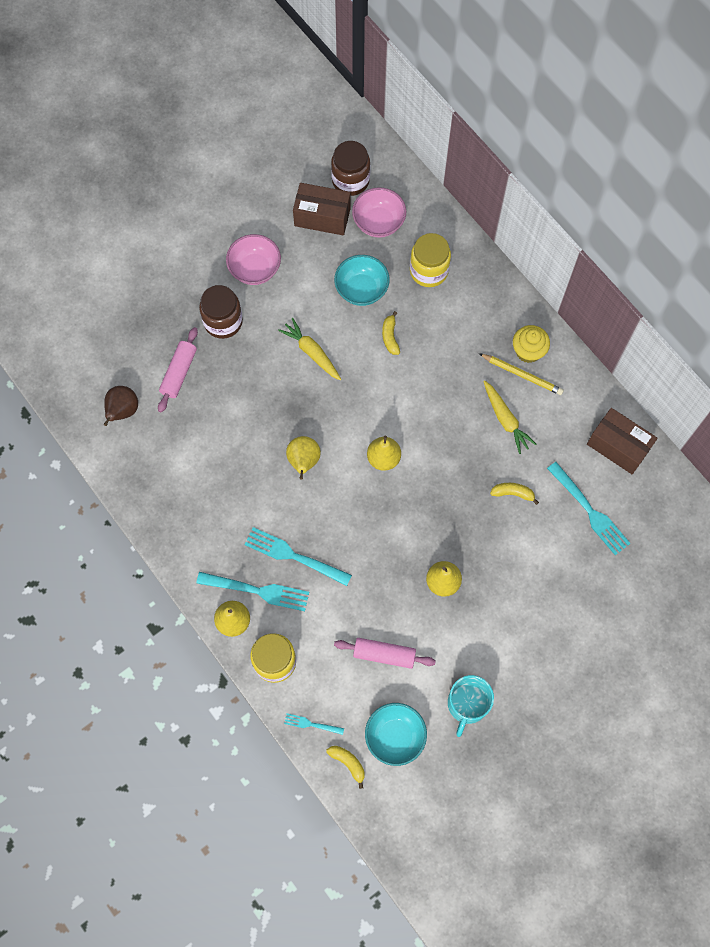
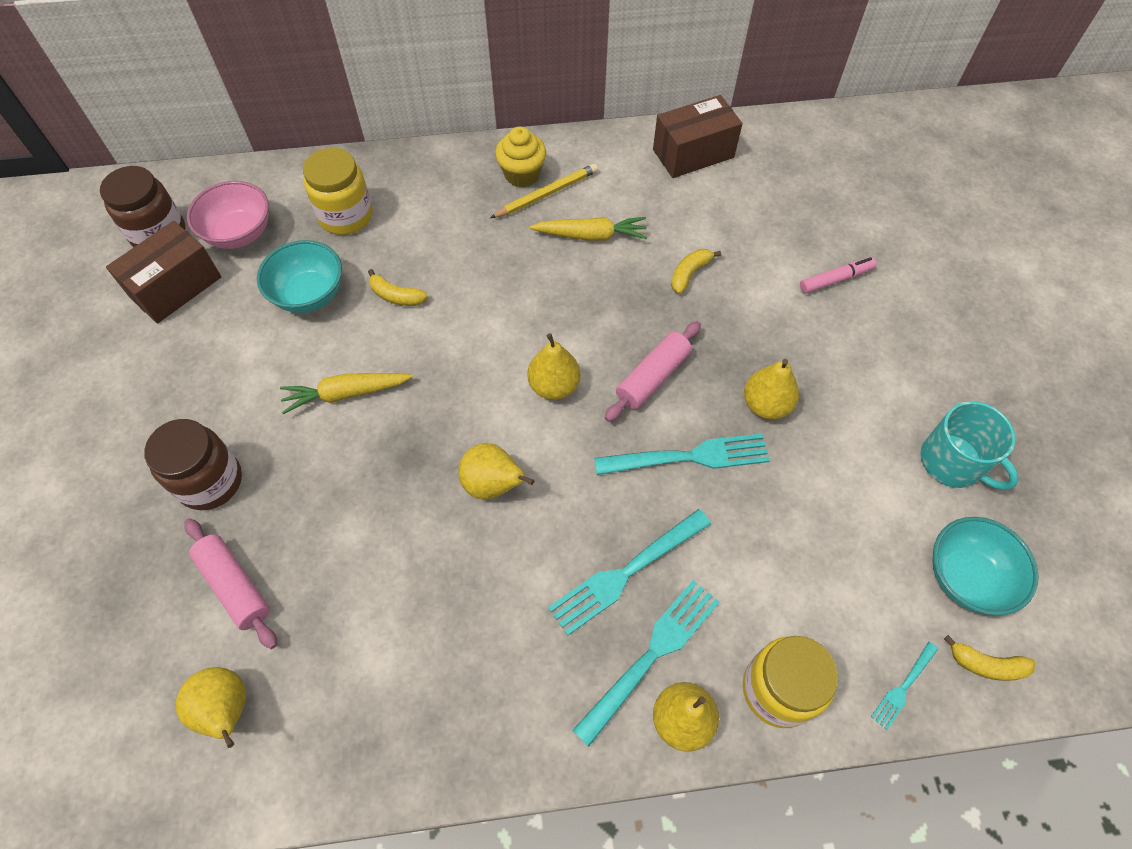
camera: 60 degrees left, 10 degrees down
(123, 411) = (227, 710): brown pear -> yellow pear
(255, 269) = (172, 400): pink bowl -> none
(348, 763) = (986, 664): yellow banana -> yellow banana turned 150 degrees counterclockwise
(384, 654) = (836, 528): pink rolling pin -> pink rolling pin (652, 377)
(565, 584) = (835, 279): none -> pink marker
(590, 511) = (756, 214): turquoise fork -> turquoise fork (689, 457)

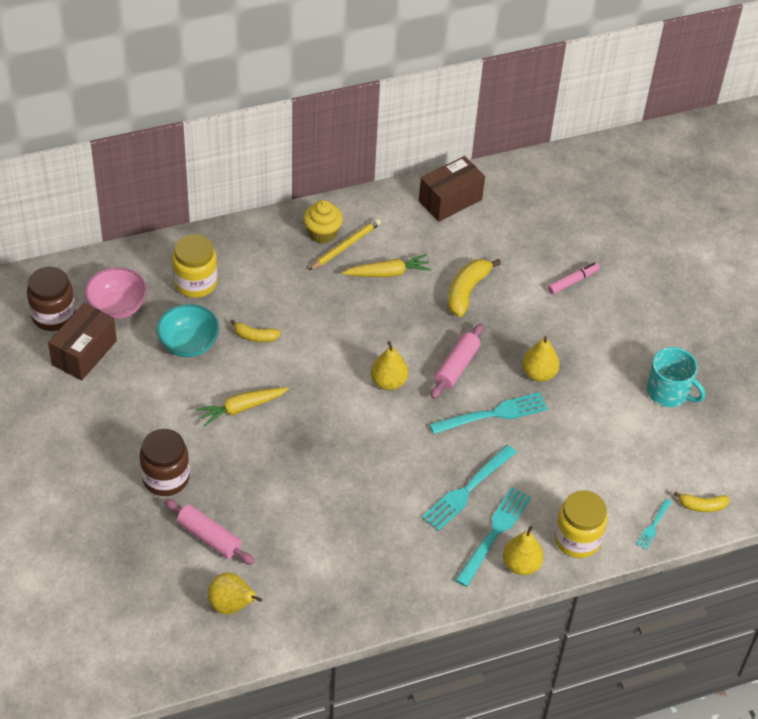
camera: 15 degrees left, 10 degrees down
(493, 485) = (364, 451): yellow pear -> none
(689, 273) = (467, 291): yellow banana -> yellow banana, size x1.67
(966, 577) = (685, 459): turquoise bowl -> none

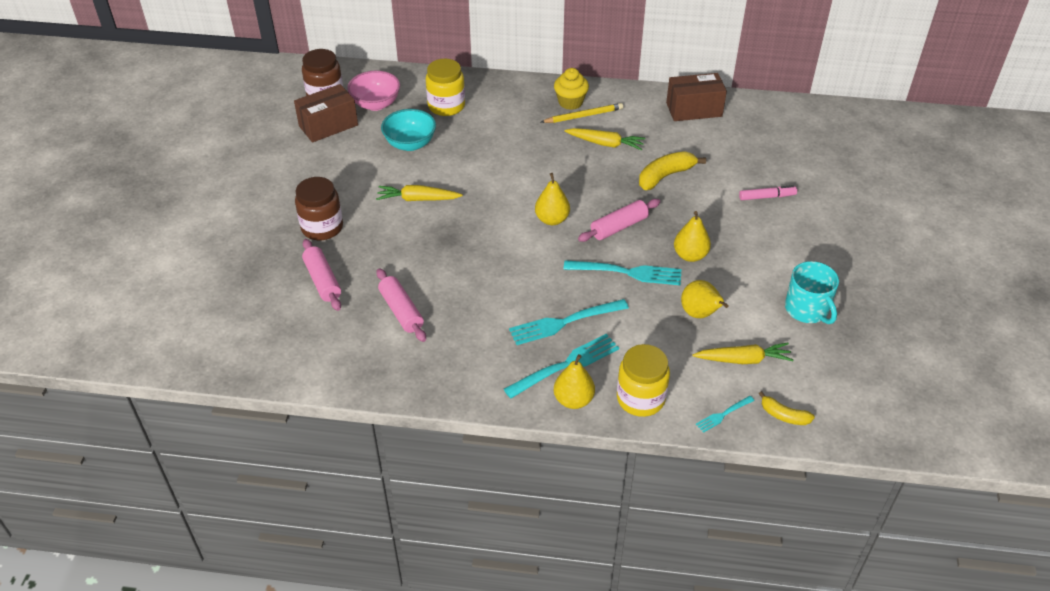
camera: 30 degrees right, 5 degrees down
(231, 605) = (301, 337): yellow pear -> yellow pear (700, 314)
(255, 336) = (465, 154): yellow banana -> none
(309, 539) = (401, 311): none -> pink rolling pin
(642, 465) = (743, 359): none -> yellow carrot

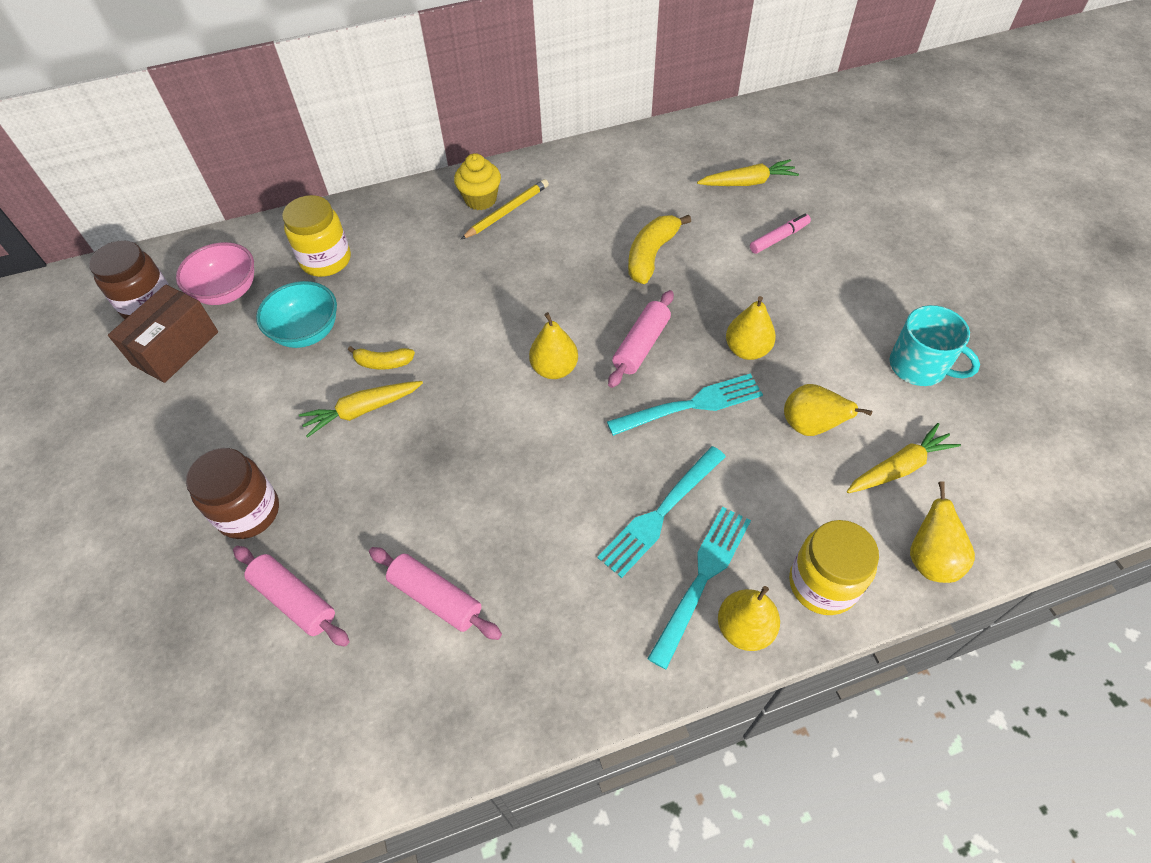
camera: 25 degrees left, 10 degrees up
(605, 144) = (555, 239): yellow carrot -> yellow carrot (748, 182)
(694, 109) = (628, 158): brown box -> none
(723, 415) = (930, 559): turquoise fork -> yellow pear
(783, 415) = (994, 525): yellow banana -> yellow banana (383, 363)

